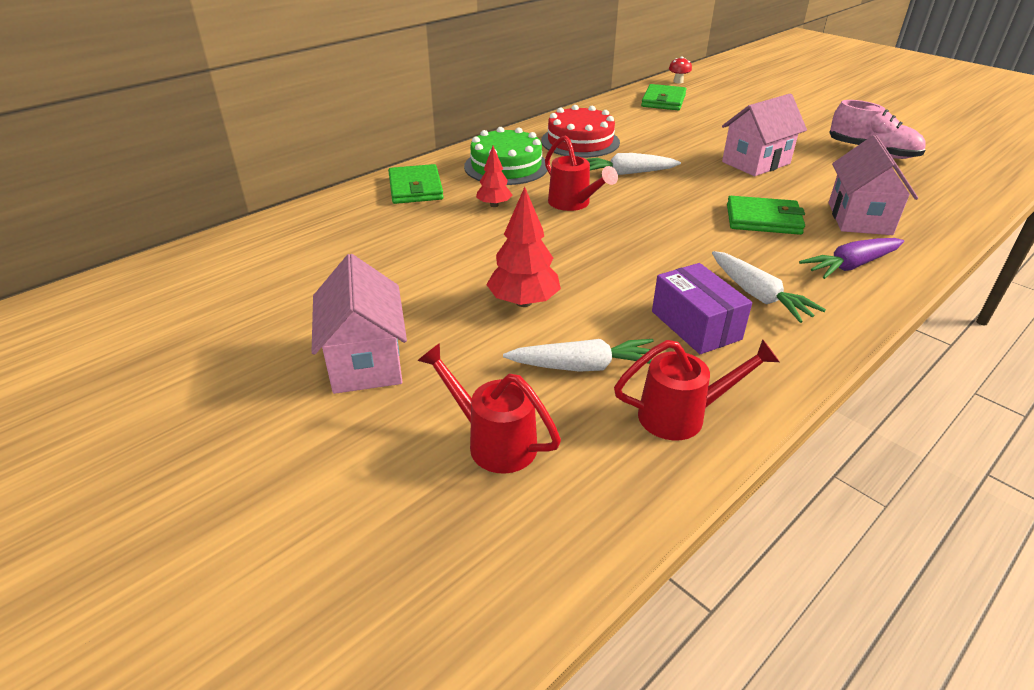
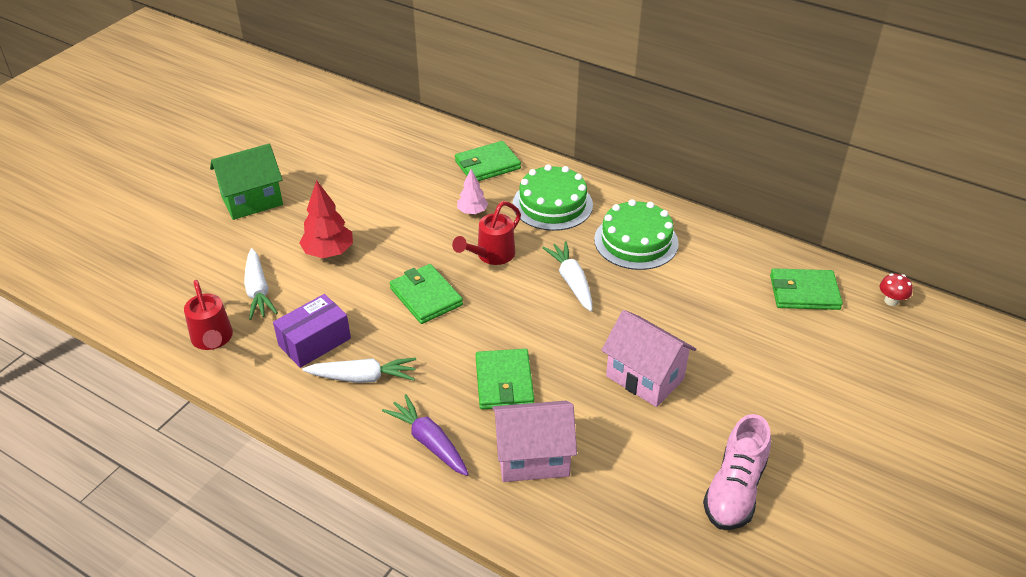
camera: 75 degrees right, 5 degrees up
(366, 362) = (252, 201): pink house -> green house
(493, 441) = (186, 265): red watering can -> none
(494, 205) = (472, 212): red tree -> pink tree
(580, 141) = (636, 241): red cake -> green cake
(629, 245) = (426, 296): none -> green wallet
(758, 296) = (363, 377): white carrot -> white carrot turned 135 degrees counterclockwise

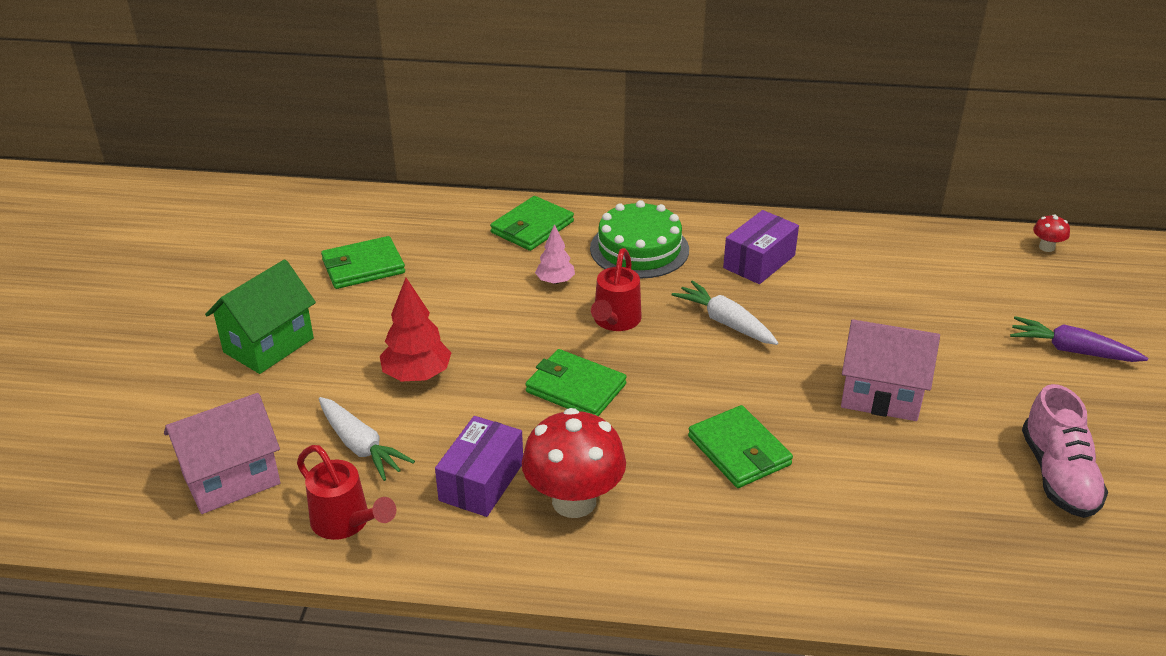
camera: 25 degrees left, 5 degrees down
(363, 377) = (574, 501): white carrot -> red mushroom
(429, 441) = (708, 544): purple carrot -> purple carrot (1071, 350)
(533, 458) = (835, 519): pink house -> pink house (231, 479)
(636, 241) = (759, 261): green cake -> purple box
(804, 292) = (963, 263): green wallet -> green wallet (363, 266)

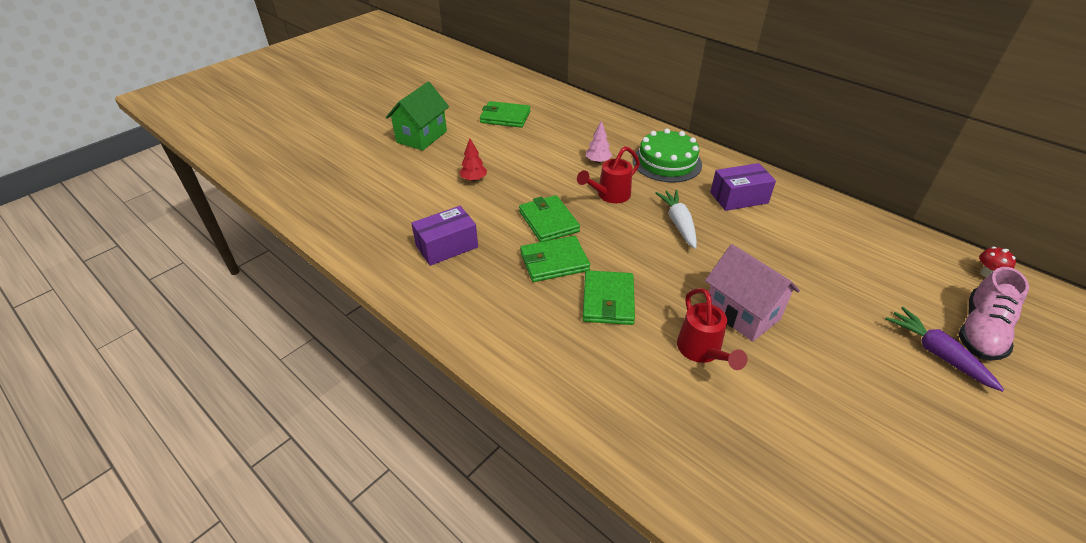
camera: 35 degrees right, 5 degrees up
(231, 479) = (339, 190): pink house -> none
(268, 345) = (421, 137): green house -> green house turned 45 degrees counterclockwise
(346, 523) = (363, 235): red watering can -> red watering can (702, 351)
(361, 446) = (410, 202): white carrot -> none
(417, 375) = (473, 179): red tree -> red tree, size x0.62
(532, 227) = (615, 129): green wallet -> green wallet (554, 262)
(574, 501) = (482, 280): red mushroom -> none
(1058, 476) = (833, 435): pink shoe -> pink shoe (981, 331)

